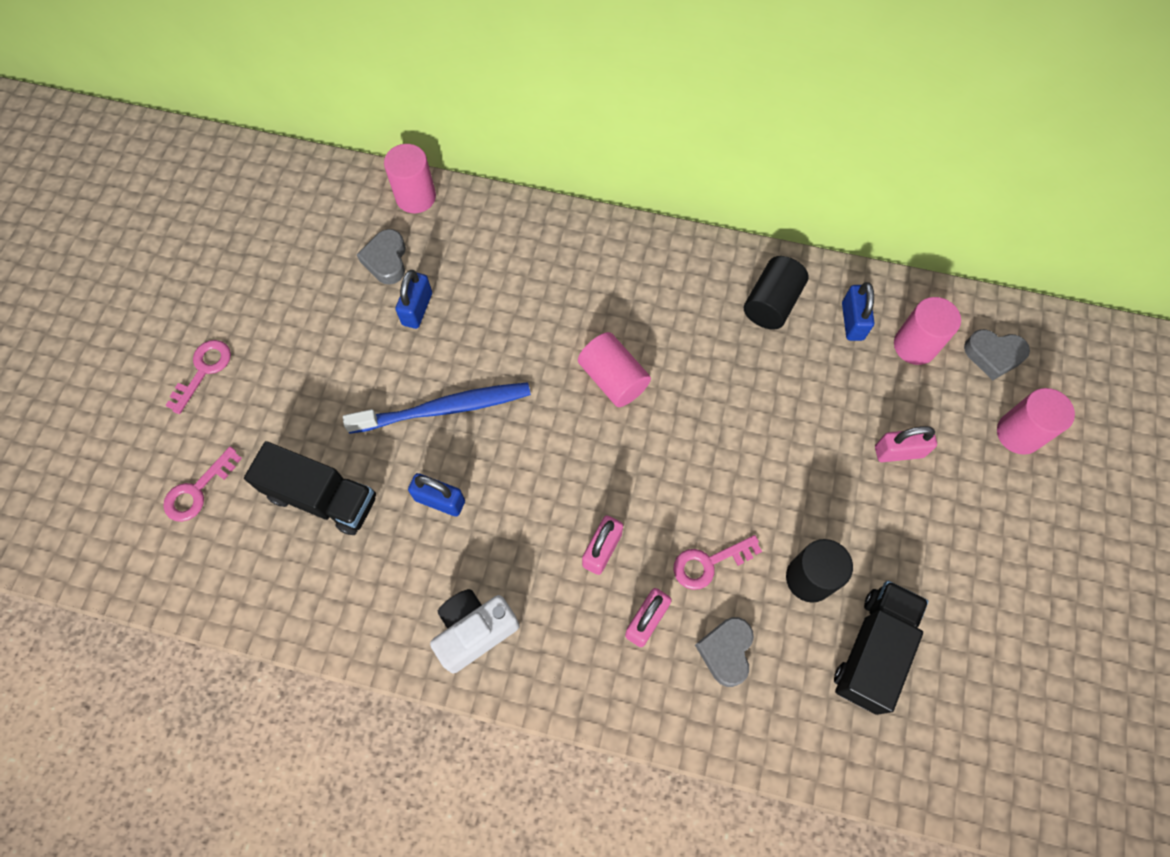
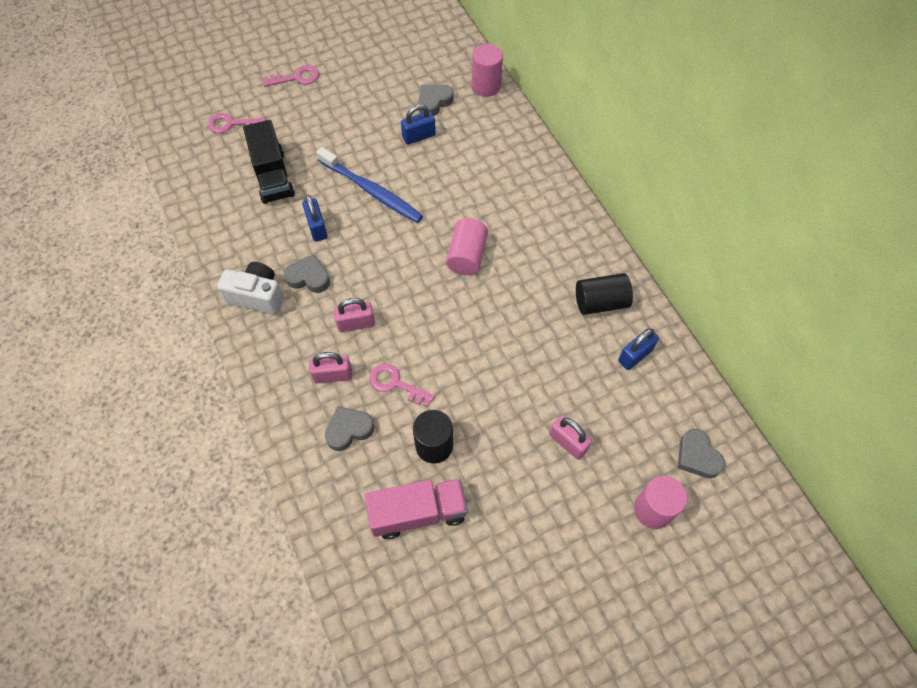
camera: 50 degrees right, 5 degrees down
(499, 557) = (309, 277): none -> grey heart
(872, 650) = (418, 513): black truck -> pink truck
(915, 345) = (655, 403): pink cylinder -> none

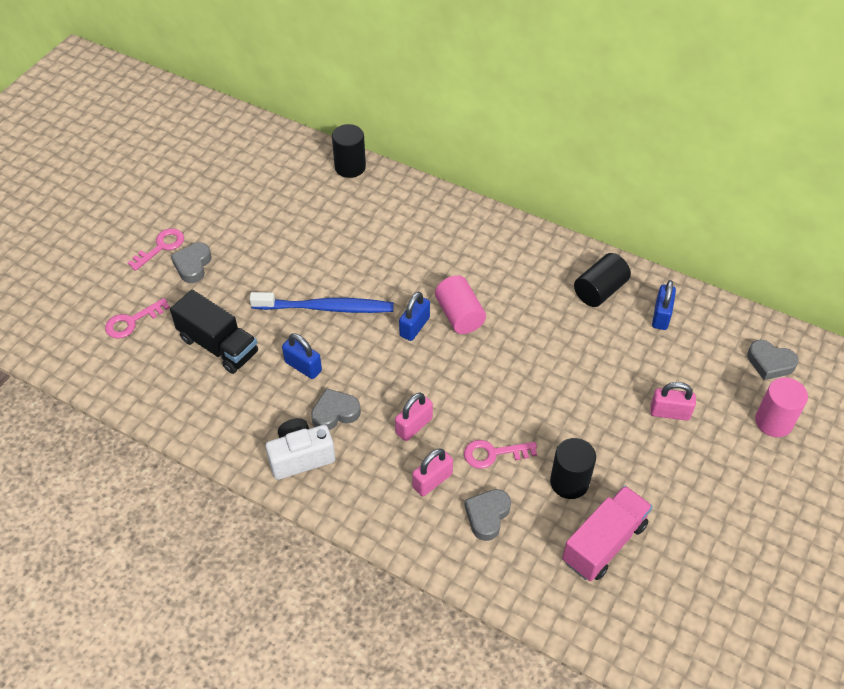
camera: 35 degrees left, 10 degrees down
(419, 136) = (327, 239): blue padlock -> blue padlock (414, 327)
(434, 102) = (315, 203): grey heart -> grey heart (193, 265)
(486, 86) = (350, 167): pink cylinder -> black cylinder

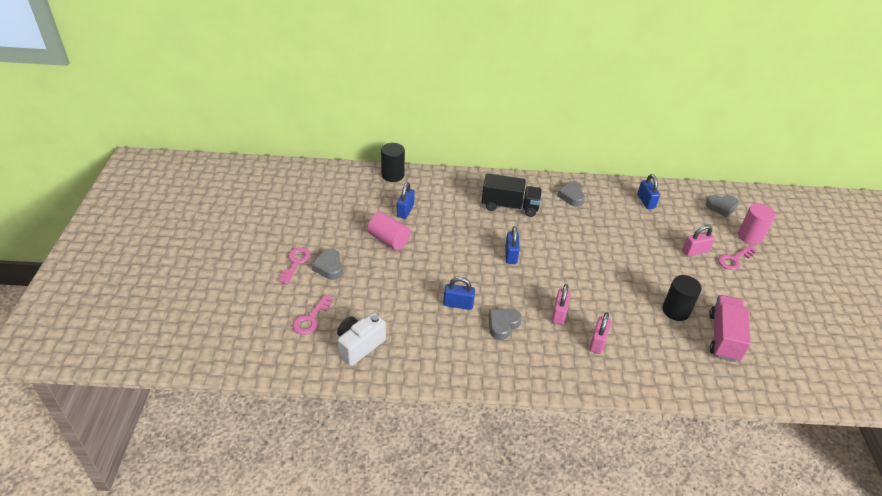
camera: 30 degrees left, 10 degrees down
(218, 345) = (388, 312): black truck -> black truck (509, 206)
(300, 457) = (502, 361): white camera -> white camera (359, 345)
(326, 308) = (445, 263): blue toothbrush -> none
(330, 221) = (405, 210): none -> blue padlock
(459, 315) = (532, 239): pink cylinder -> pink cylinder (388, 240)
(487, 516) = (647, 349): grey heart -> grey heart (572, 196)
(493, 454) = (620, 312): pink key -> pink key (734, 259)
(600, 290) = (601, 199): black cylinder -> none

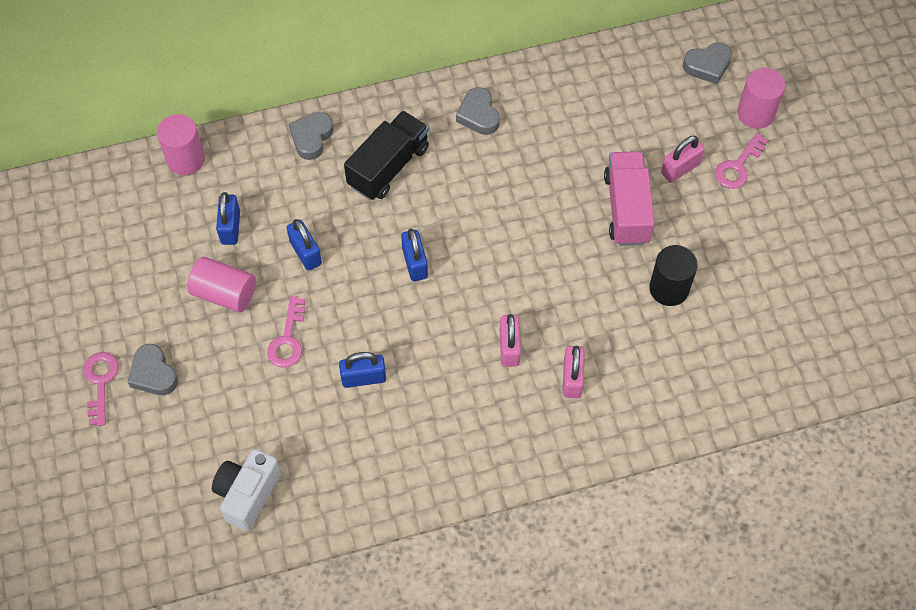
camera: 15 degrees left, 20 degrees up
(311, 319) = (162, 472): pink key -> pink key (288, 339)
(392, 175) = (185, 159): black cylinder -> pink cylinder
(503, 325) = (436, 393): grey heart -> grey heart (311, 138)
(509, 206) = (388, 166): black truck -> black truck turned 45 degrees counterclockwise
(646, 201) = (593, 90): blue padlock -> blue padlock (305, 253)
(723, 337) = (739, 313): pink truck -> pink truck (627, 209)

